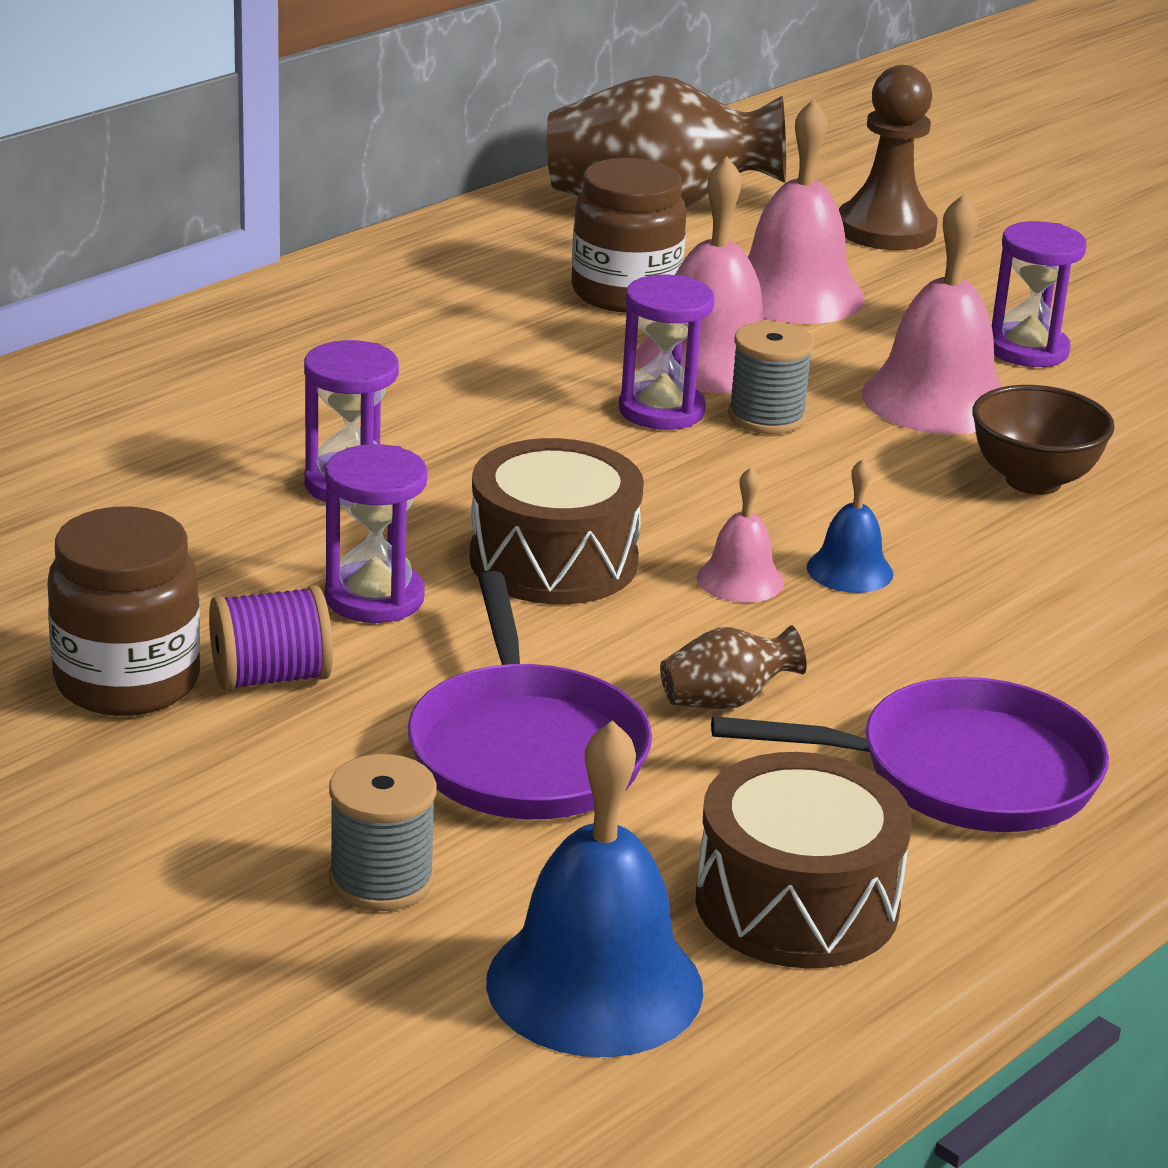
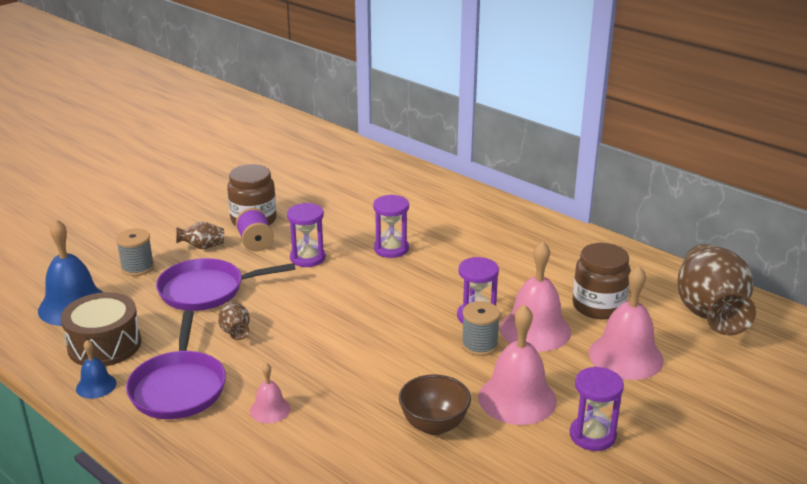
camera: 90 degrees right, 0 degrees up
(275, 766) = (203, 247): none -> brown vase
(553, 560) = (338, 293): brown drum -> none
(740, 579) = (327, 336): pink bell -> pink bell (270, 409)
(849, 570) = (338, 364): blue bell -> blue bell (96, 386)
(886, 230) = (734, 391): brown pawn -> none

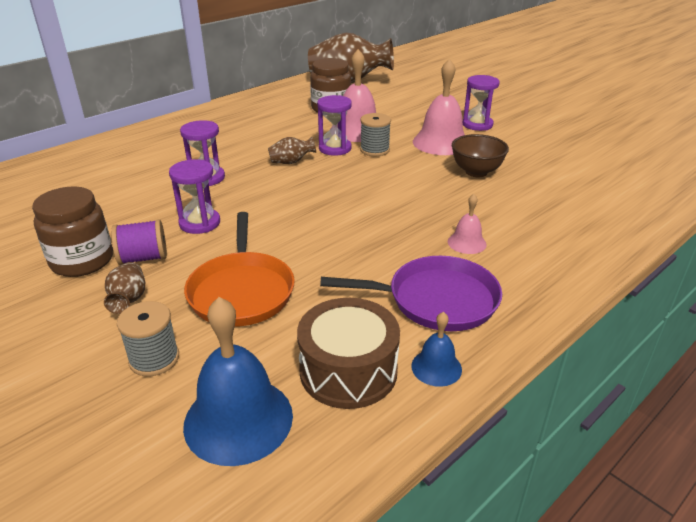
camera: 85 degrees left, 5 degrees up
(206, 290) = (241, 291): purple pan -> orange pan
(235, 331) = (335, 266): brown vase -> brown vase (291, 162)
(626, 356) = (392, 107): pink bell -> none

